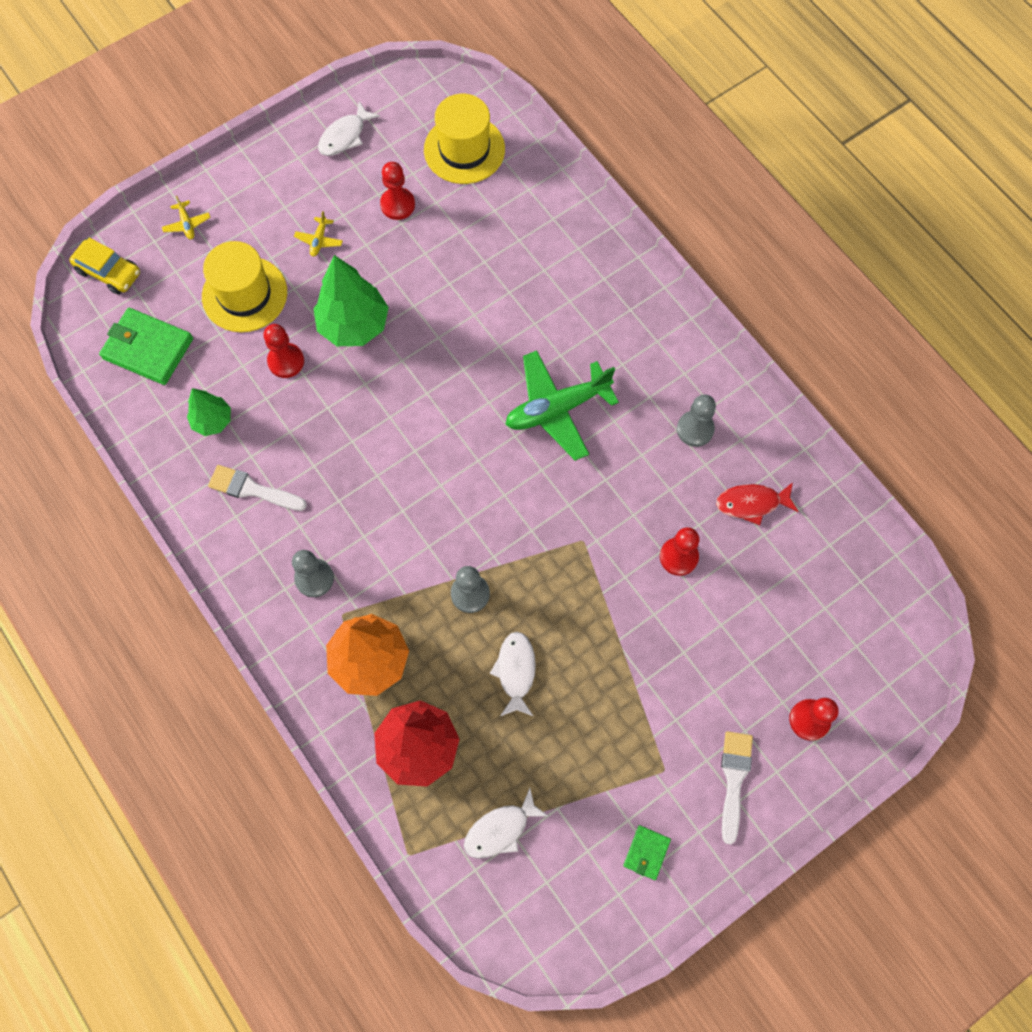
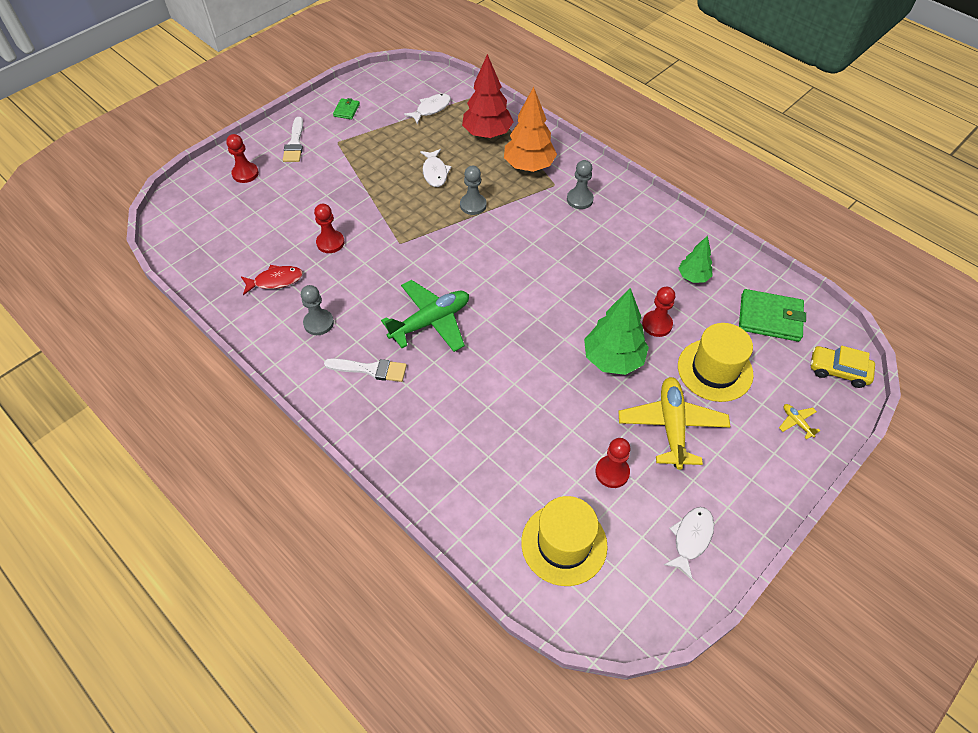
camera: 170 degrees right, 15 degrees down
(252, 489) = (643, 240): white brush -> white brush (370, 369)
(319, 240) = (671, 426): yellow plane -> yellow plane, size x2.39

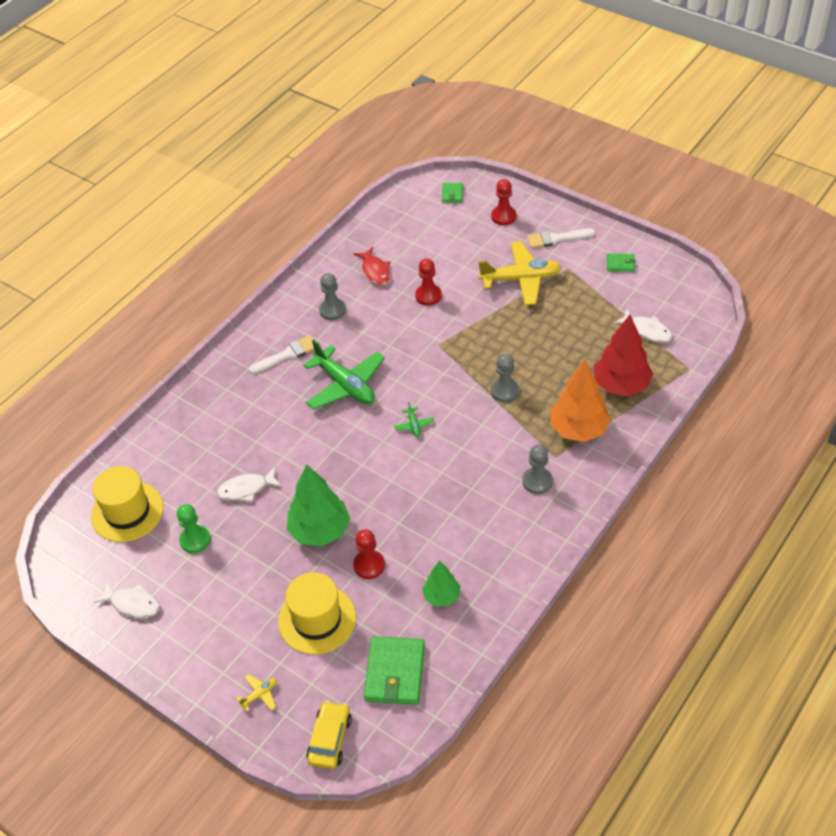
camera: 85 degrees right, 5 degrees down
(190, 206) = (452, 194): none -> green wallet
(370, 369) = (287, 355): white brush -> white brush turned 120 degrees counterclockwise
(435, 172) = (545, 352): white fish -> white fish (246, 489)
(497, 273) = (414, 425): none -> green plane
(612, 472) = (195, 540): red pawn -> green pawn
(671, 426) = (247, 584): yellow plane -> yellow plane (521, 279)

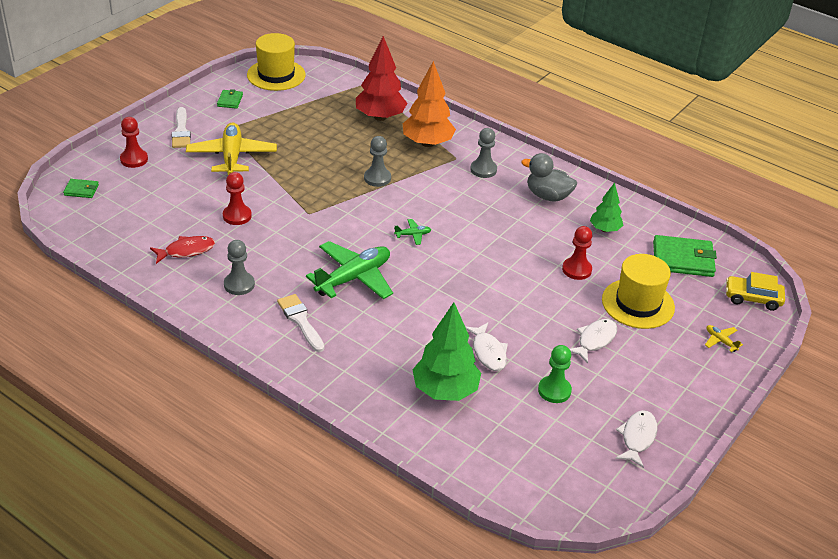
camera: 95 degrees left, 10 degrees down
(127, 511) = (518, 450): yellow hat -> yellow hat (276, 75)
(320, 530) = (539, 300): green tree -> green tree (445, 391)
(497, 542) = (548, 196): none -> grey duck
(647, 330) = (318, 97): white fish -> white fish (594, 340)

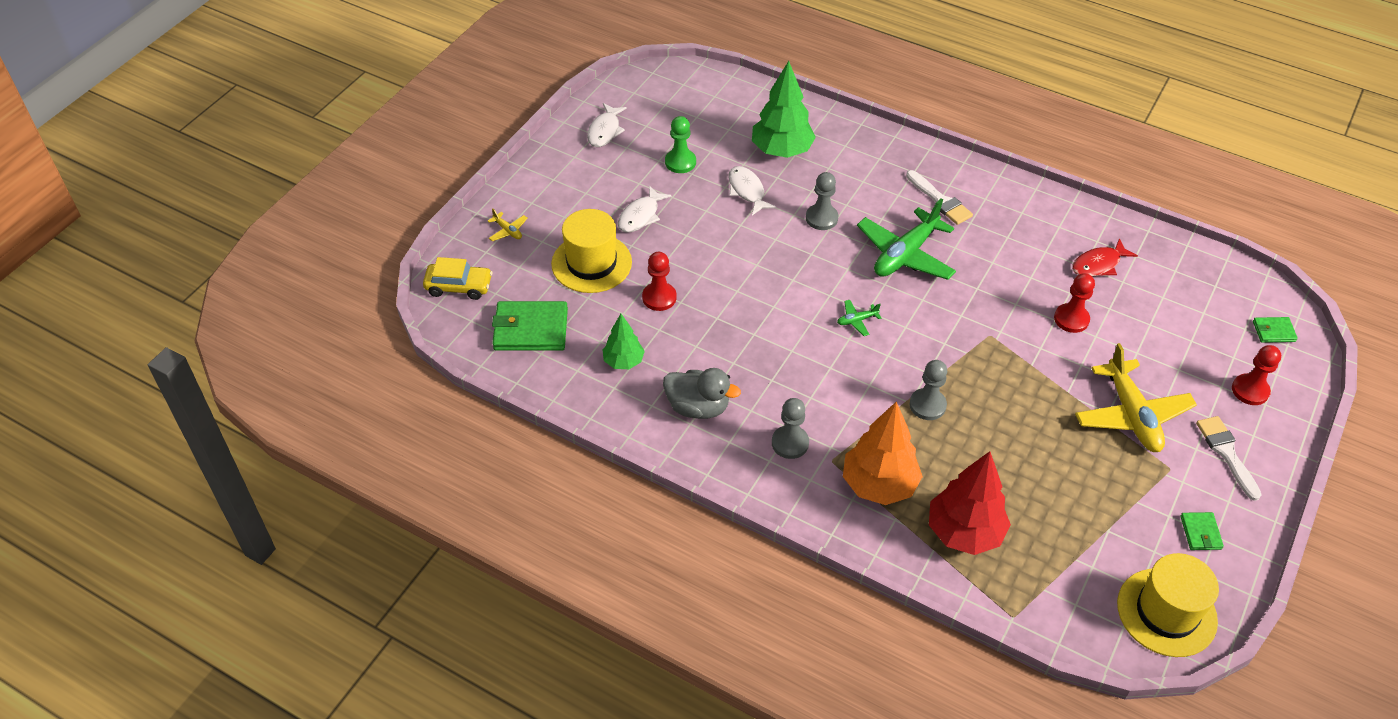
camera: 175 degrees right, 10 degrees up
(239, 284) = (1020, 231): grey pawn -> grey pawn (821, 218)

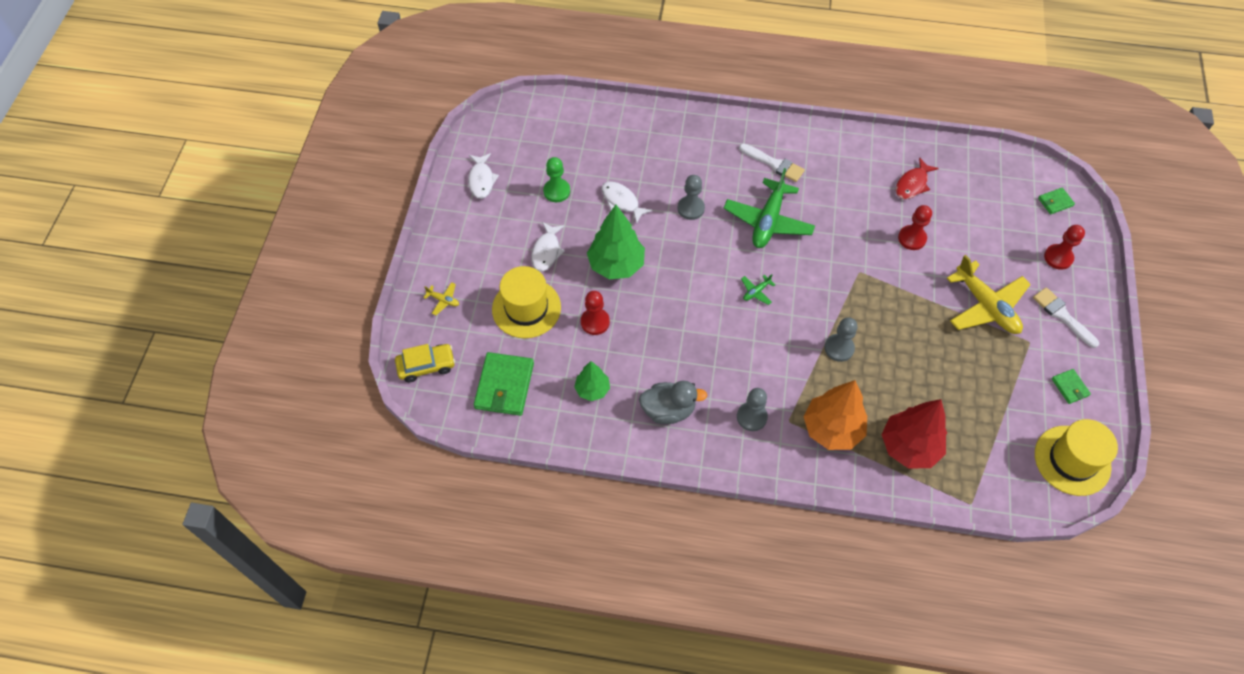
camera: 20 degrees left, 10 degrees up
(531, 329) = (504, 385): green wallet -> green wallet turned 60 degrees counterclockwise
(781, 151) = (633, 156): green tree -> green tree (616, 265)

